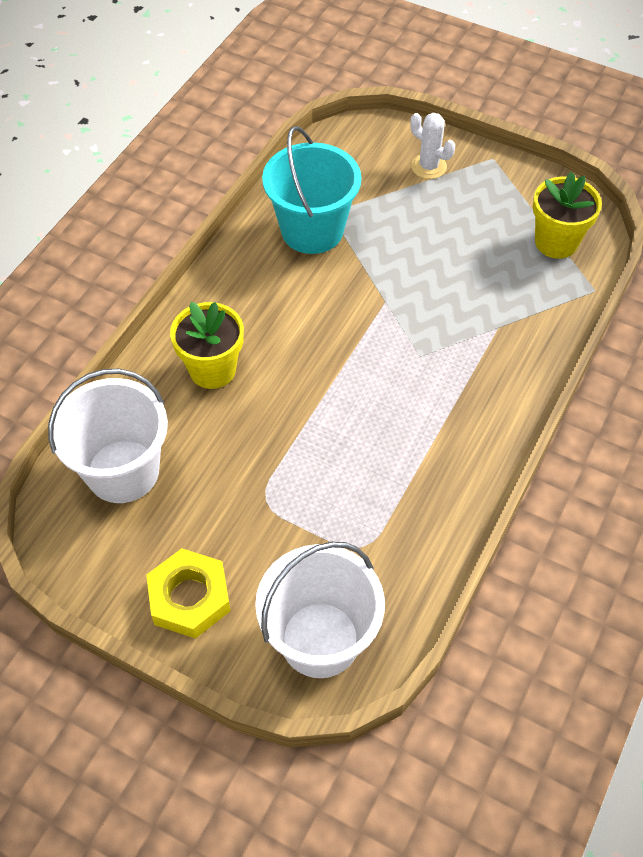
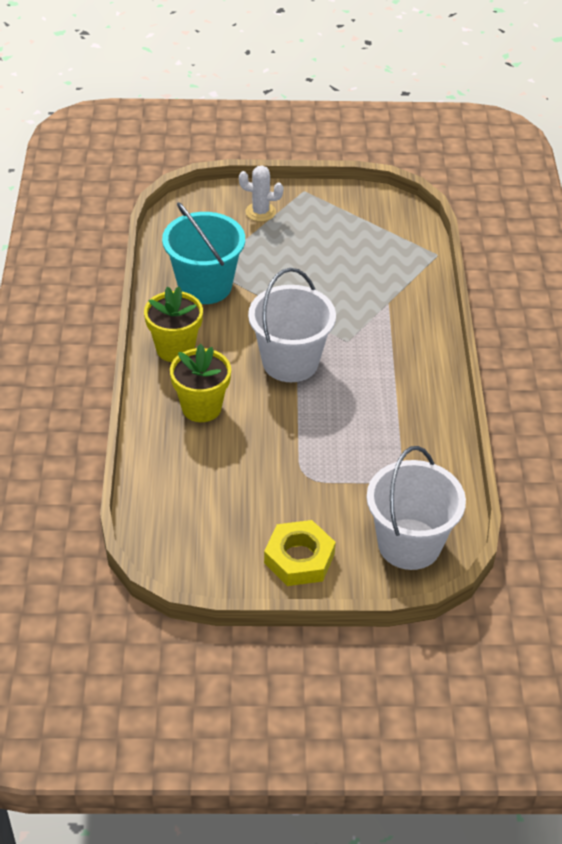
camera: 30 degrees left, 10 degrees down
(123, 471) = (186, 500): white bucket -> white bucket (290, 362)
(556, 242) = (389, 232): yellow flower pot -> yellow flower pot (175, 349)

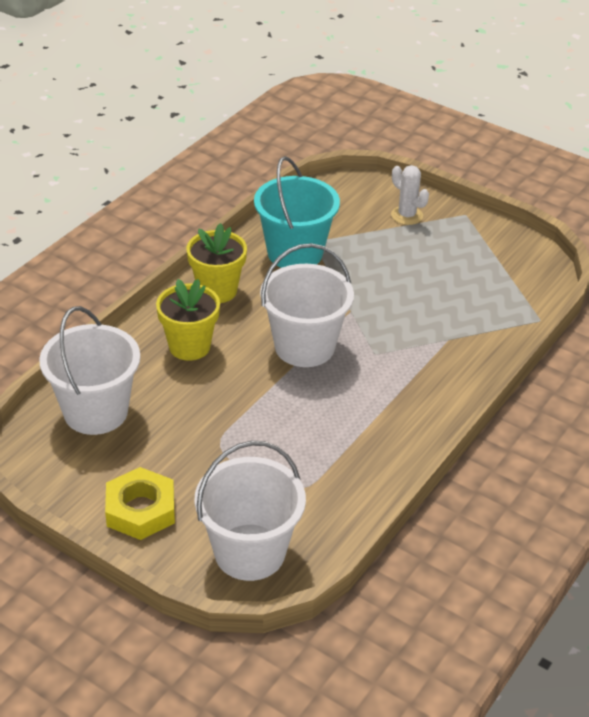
camera: 35 degrees right, 5 degrees down
(183, 501) = (95, 411): none -> white bucket

